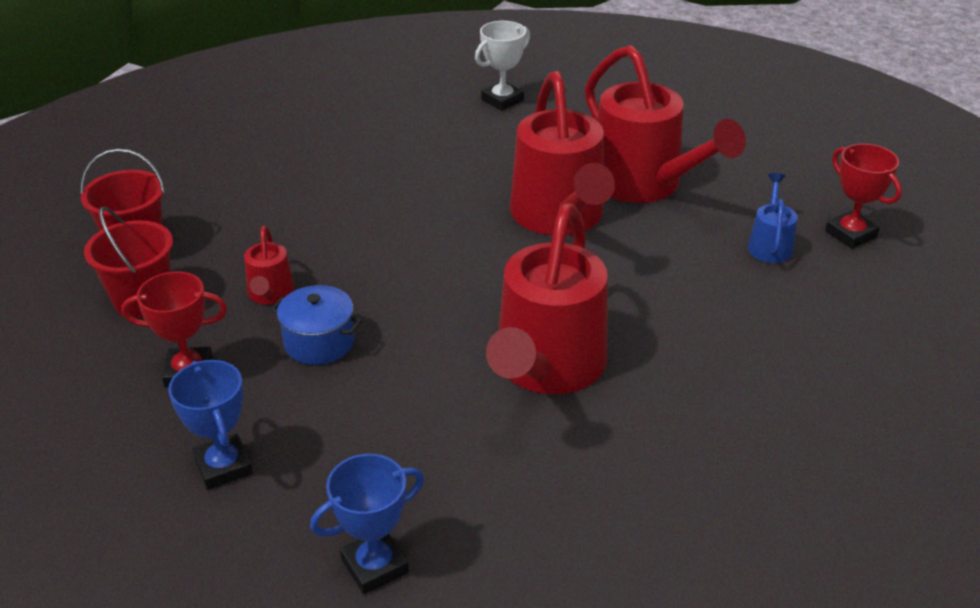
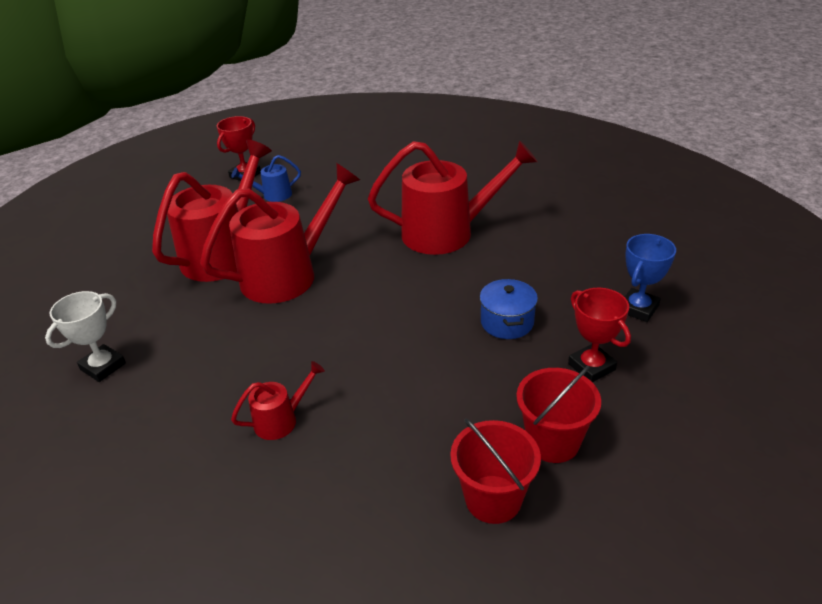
camera: 115 degrees left, 0 degrees up
(270, 295) = (482, 371): red watering can -> red watering can (281, 420)
(375, 566) = (629, 234): blue trophy -> none
(502, 100) = (103, 366): white trophy -> white trophy turned 75 degrees counterclockwise

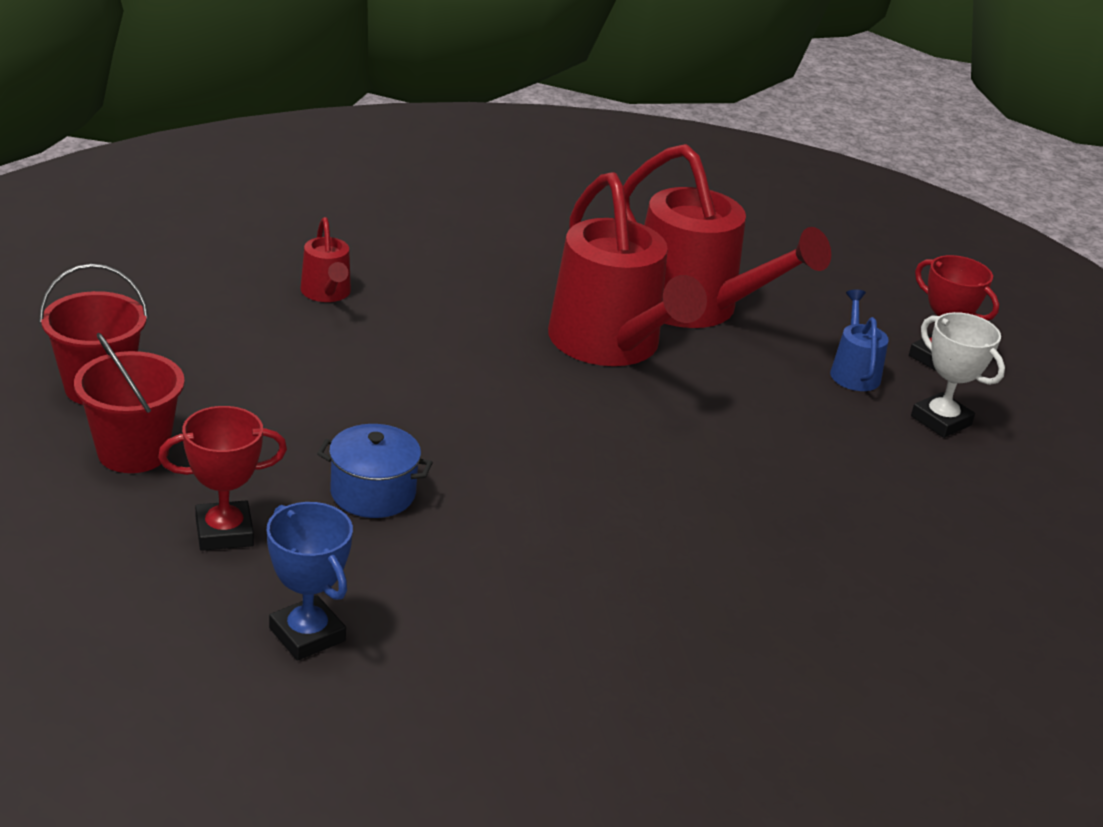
camera: 100 degrees right, 5 degrees down
(103, 366) = (499, 211): white trophy -> white trophy (941, 421)
(448, 232) = (647, 511): red watering can -> none

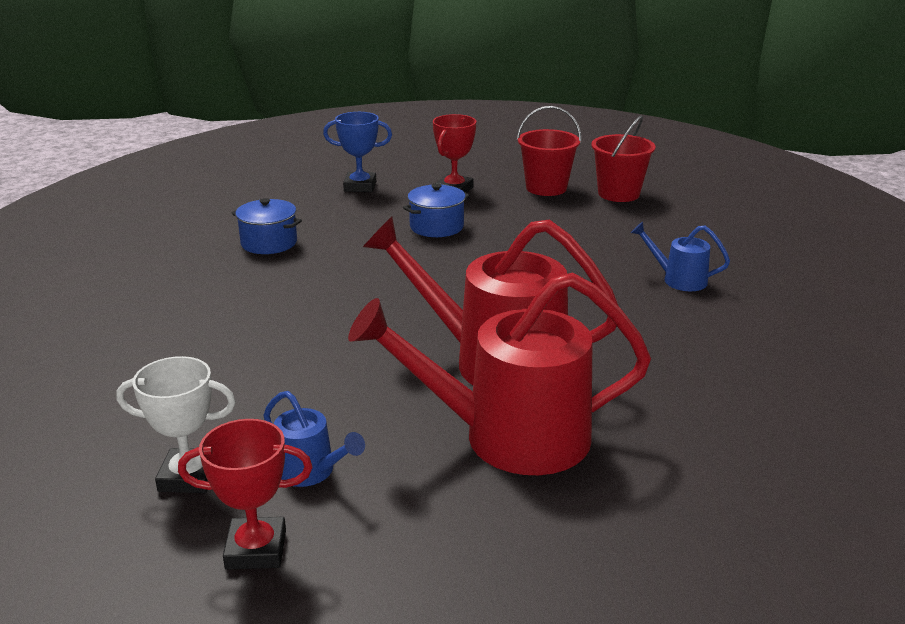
camera: 135 degrees right, 5 degrees down
(327, 293) = (678, 279): red watering can -> blue watering can
(585, 612) = (269, 243): none -> blue pot

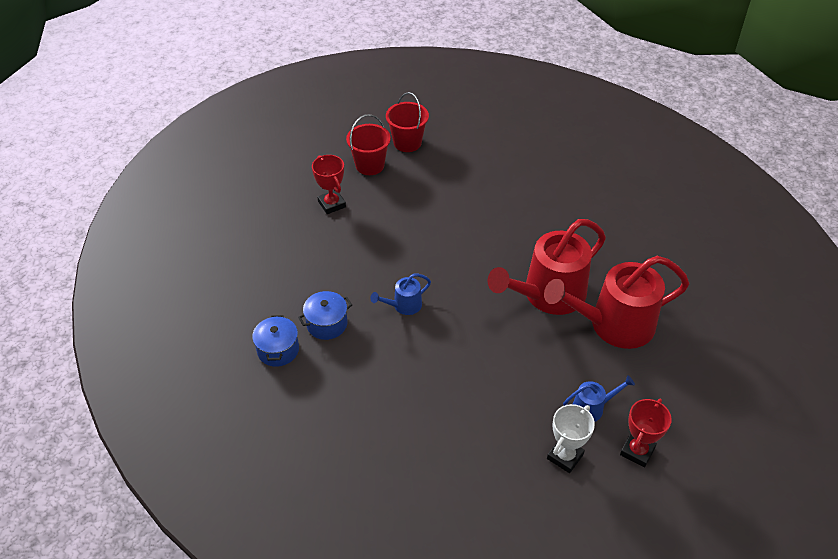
camera: 55 degrees left, 20 degrees up
(360, 186) = (281, 243): blue trophy -> none
(436, 227) = (377, 239): blue pot -> blue pot (278, 350)
(508, 437) = (613, 325): red watering can -> red watering can turned 45 degrees clockwise
(678, 279) = (524, 184): blue watering can -> blue watering can (403, 305)

